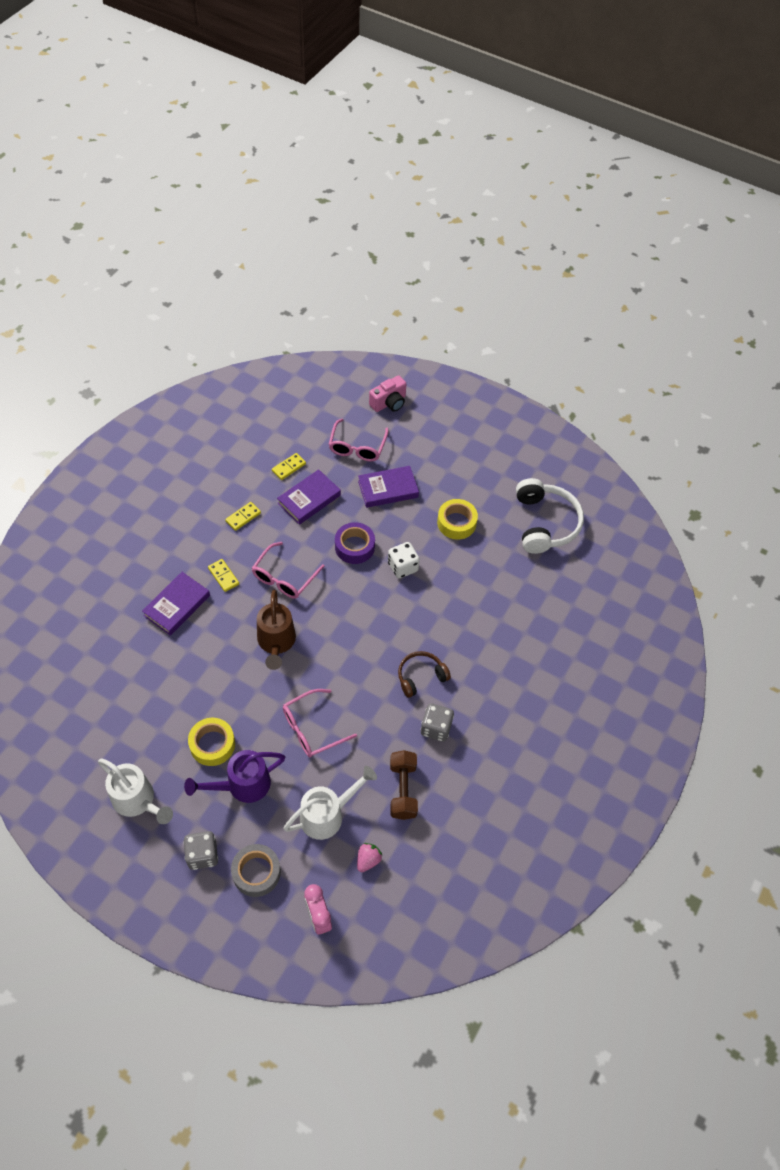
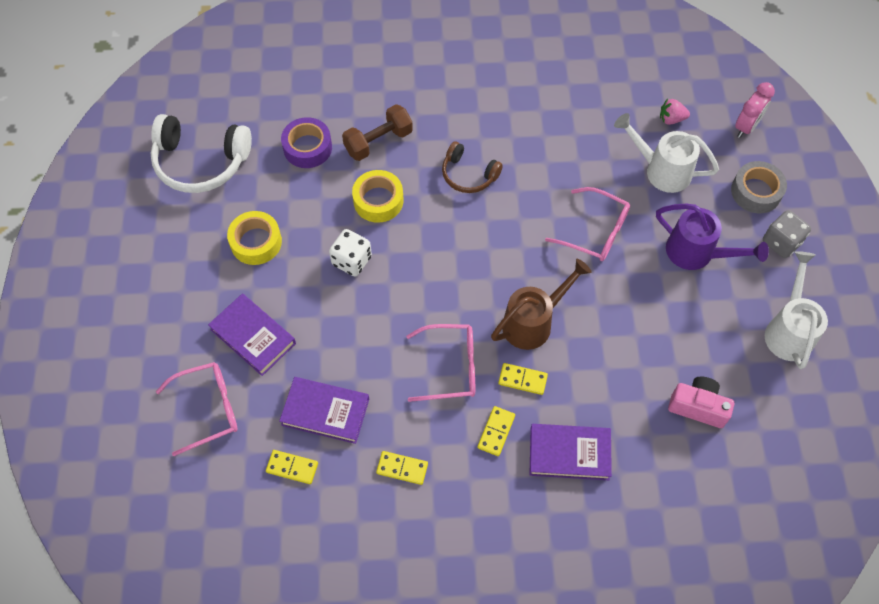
camera: 120 degrees left, 5 degrees up
(212, 744) = (683, 305): yellow tape -> yellow tape (378, 201)
(243, 611) = (522, 380): none -> yellow domino
(354, 547) = (359, 322): purple tape -> purple tape (307, 147)
(389, 403) = (109, 417): pink camera -> pink camera (698, 407)
(403, 790) = (590, 128): brown dumbbell -> brown dumbbell (378, 142)
(436, 728) = (511, 135): grey dice -> none
(545, 523) = (200, 162): white headphones -> white headphones turned 135 degrees counterclockwise

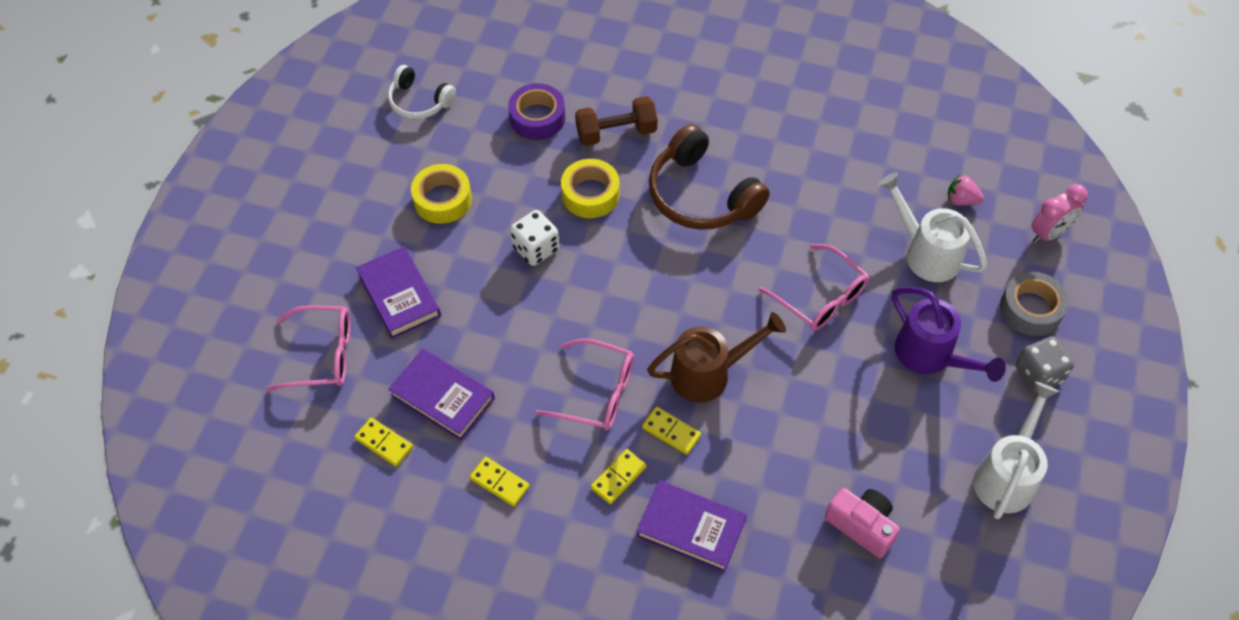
camera: 20 degrees right, 5 degrees down
(200, 162) = (419, 101): white headphones -> white headphones, size x0.59
(468, 175) = (701, 195): brown headphones -> brown headphones, size x1.70

